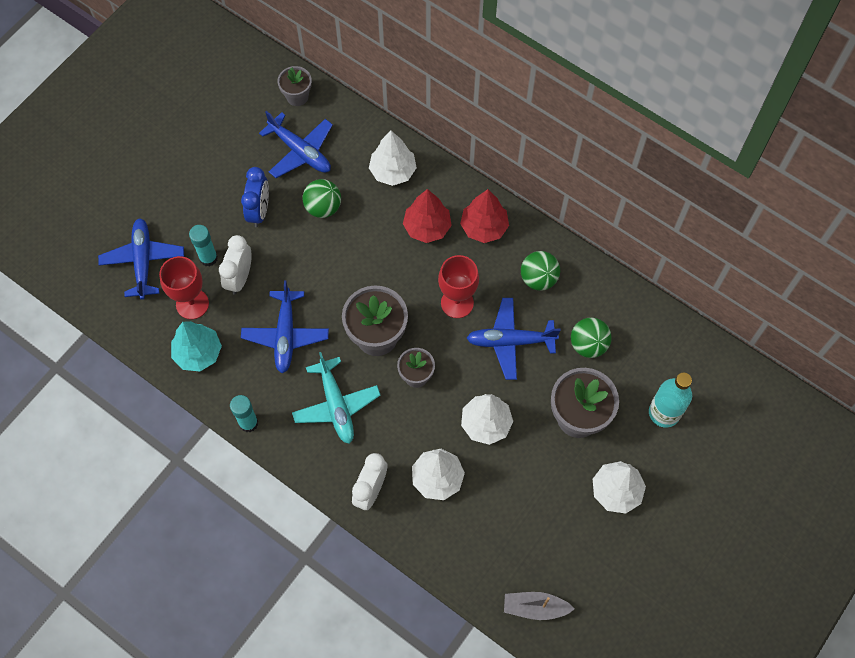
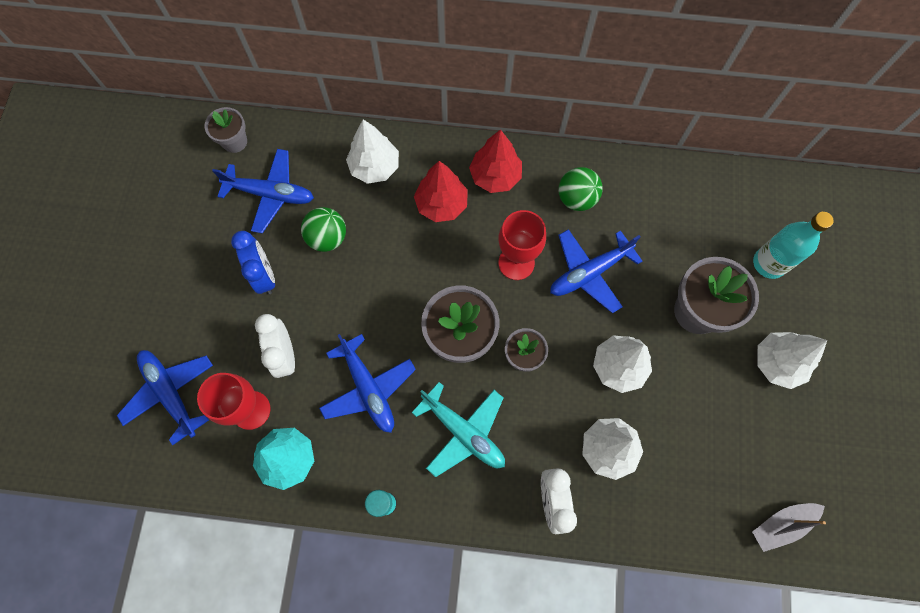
camera: 30 degrees left, 5 degrees up
(208, 258) = (239, 352): turquoise glue stick -> none
(588, 345) = (661, 237): green ball -> none

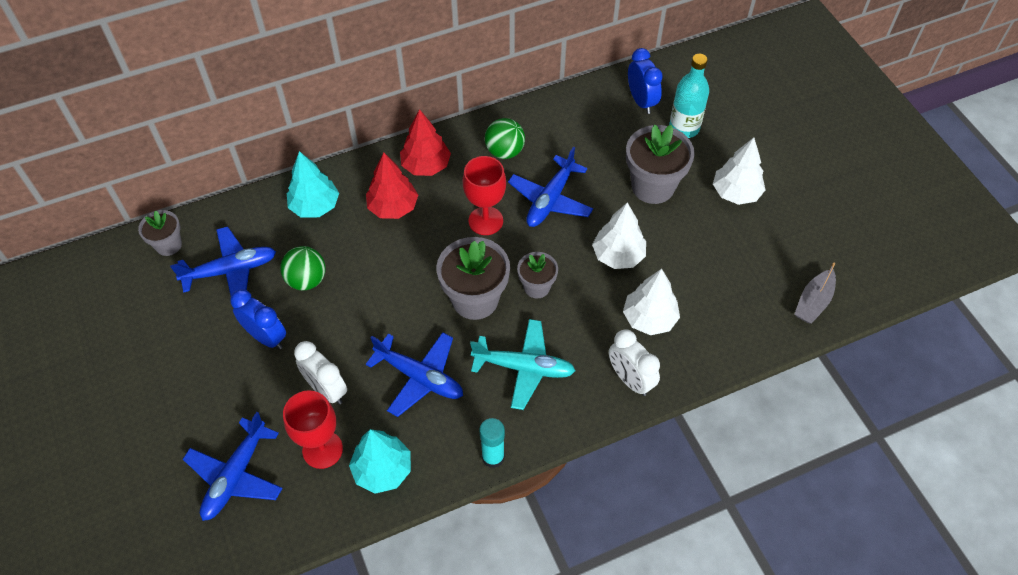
camera: 30 degrees left, 15 degrees down
(170, 393) = (235, 476): blue plane -> blue plane turned 90 degrees counterclockwise
(374, 167) = (315, 206): white tree -> turquoise tree
(743, 211) = (641, 101): none -> blue clock

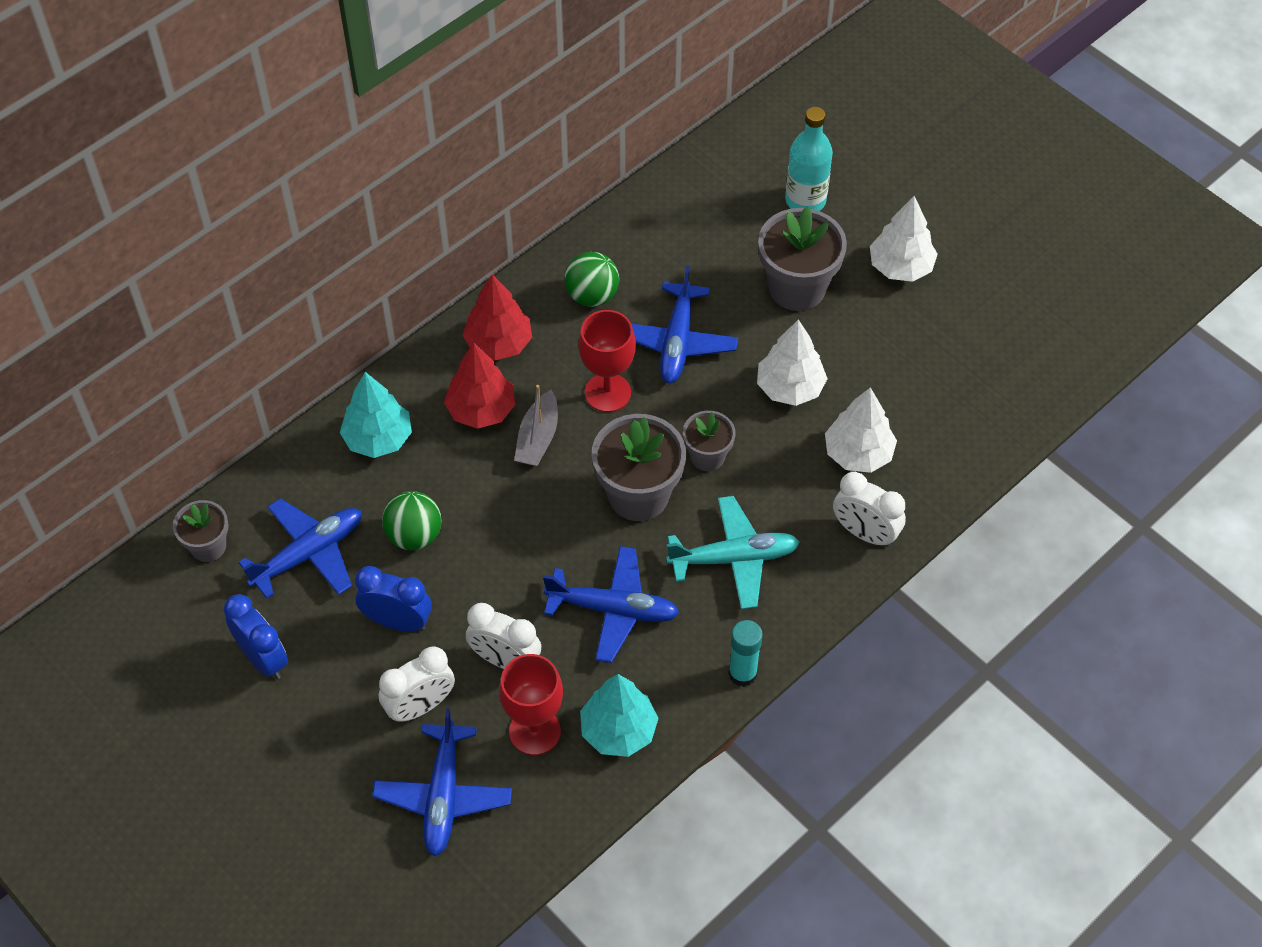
camera: 20 degrees left, 0 degrees up
(252, 403) = (420, 706): none -> white clock
(641, 101) = (738, 180): blue clock -> blue clock (263, 658)
(813, 302) = (1040, 376): grey boat -> grey boat (538, 438)

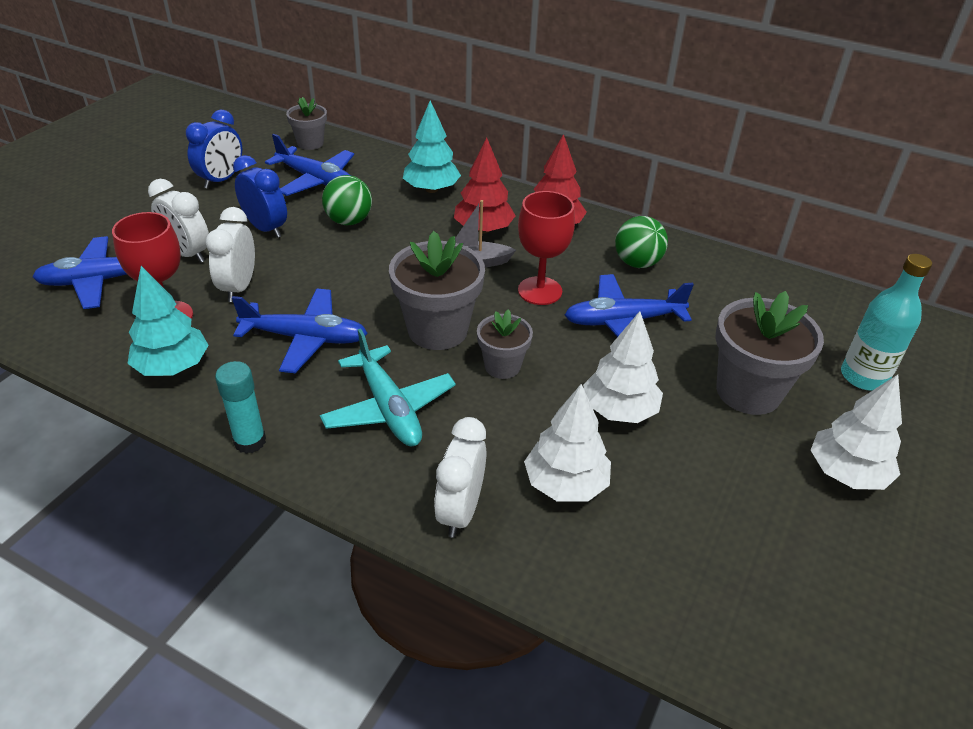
camera: 70 degrees right, 15 degrees down
(397, 621) = (266, 228): blue clock -> blue clock turned 45 degrees counterclockwise
(613, 610) = (305, 338): blue plane -> blue plane turned 75 degrees counterclockwise

